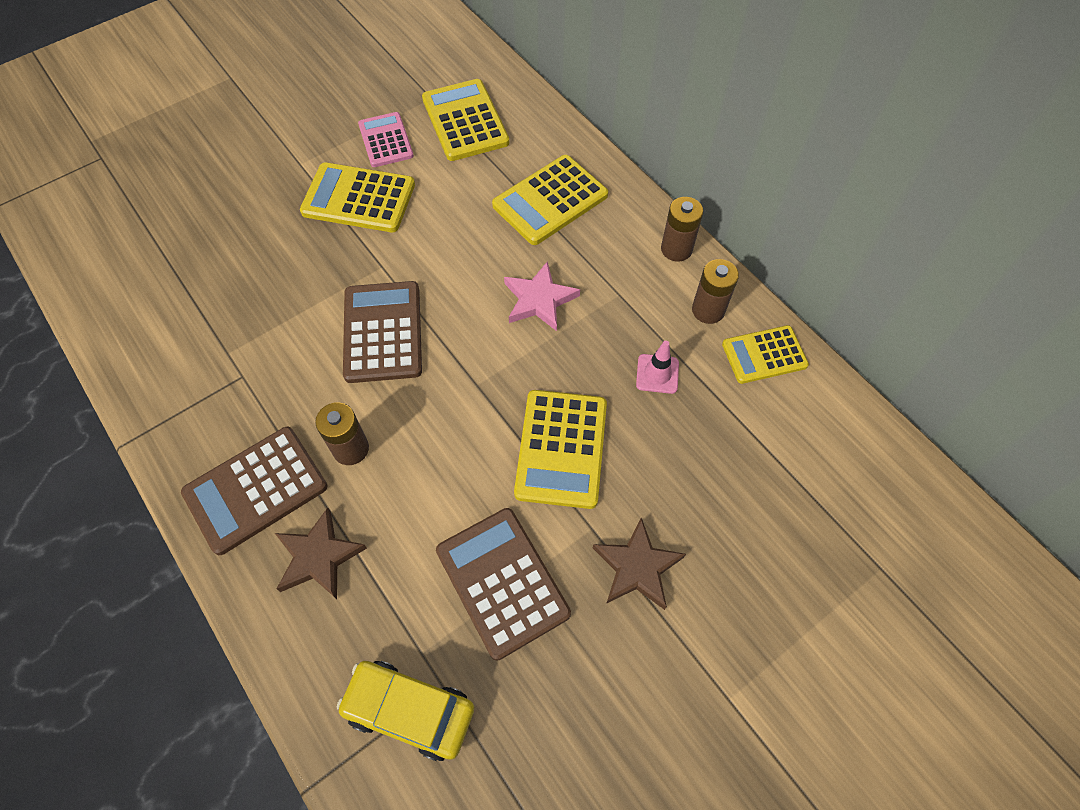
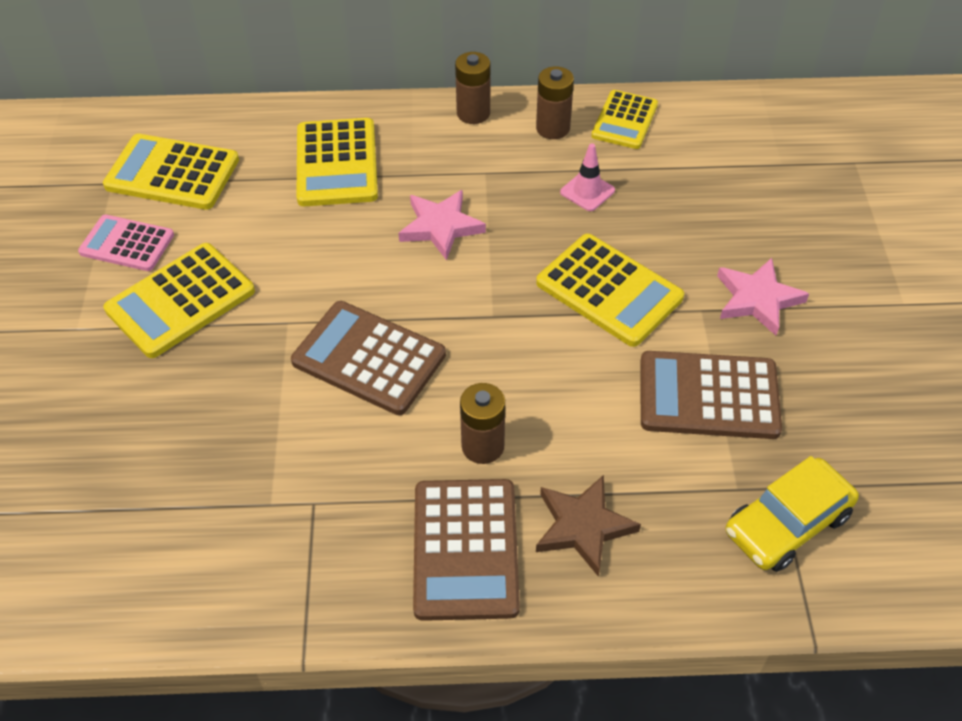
camera: 55 degrees left, 10 degrees down
(637, 567) = (757, 299): brown star -> pink star

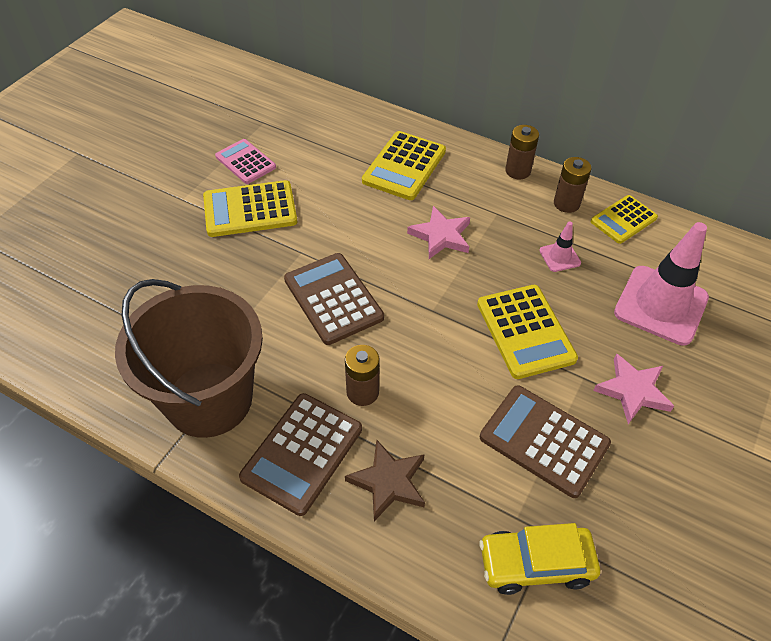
camera: 30 degrees right, 0 degrees up
(172, 173) = (302, 131): yellow calculator -> none
(307, 550) = (209, 399): none -> brown bucket
(723, 196) = (661, 305): none -> pink traffic cone

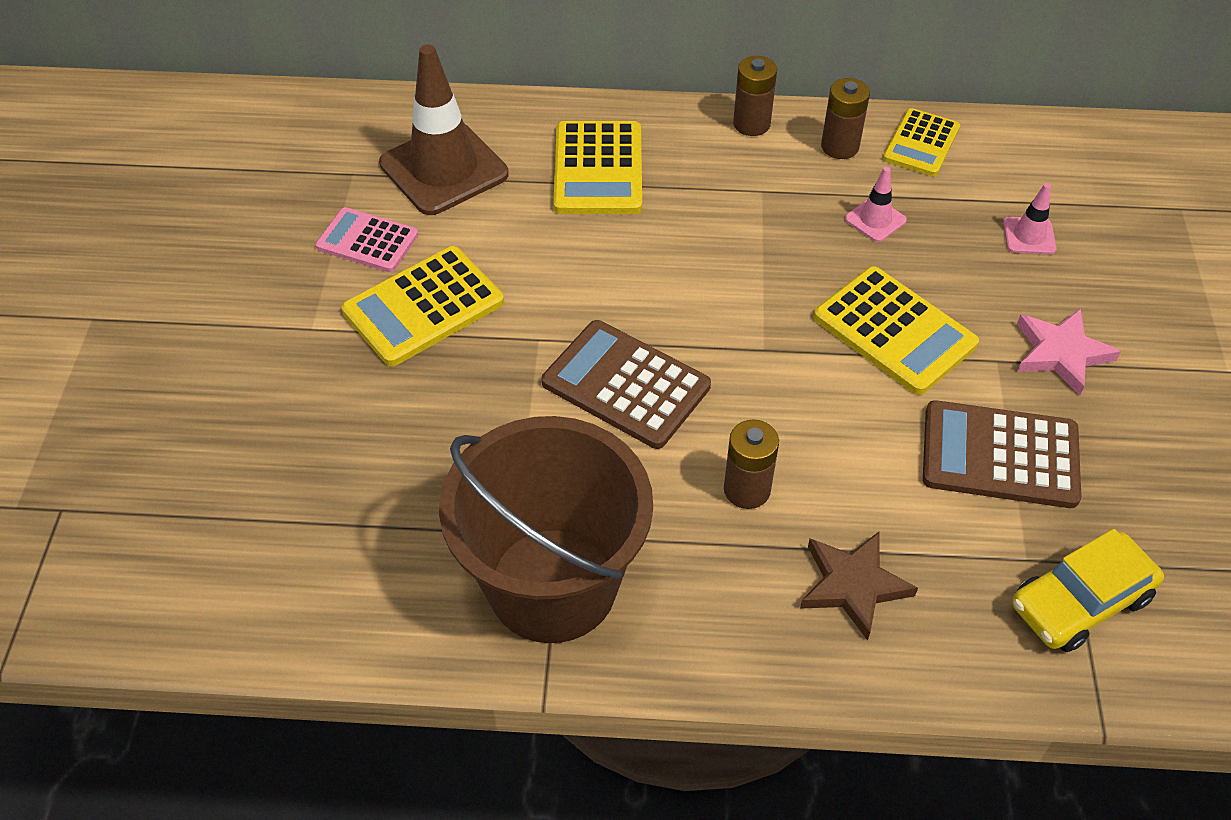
camera: 25 degrees left, 0 degrees up
(302, 453) = (723, 598): brown calculator -> none
(315, 136) = (444, 169): none -> brown traffic cone
(441, 236) = (710, 247): pink star -> none
(661, 305) = (1029, 236): pink traffic cone -> pink traffic cone, size x0.45

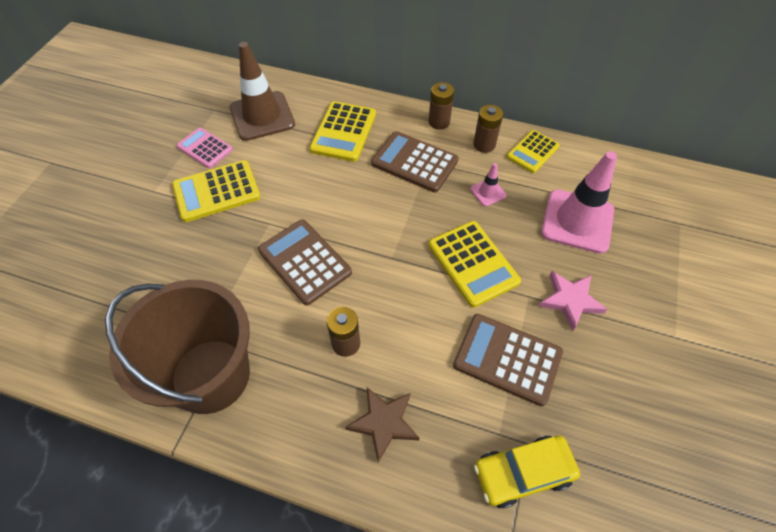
camera: 15 degrees right, 5 degrees up
(738, 195) = (414, 162): none -> brown calculator
(1029, 236) = (577, 221): pink traffic cone -> pink traffic cone, size x2.22

